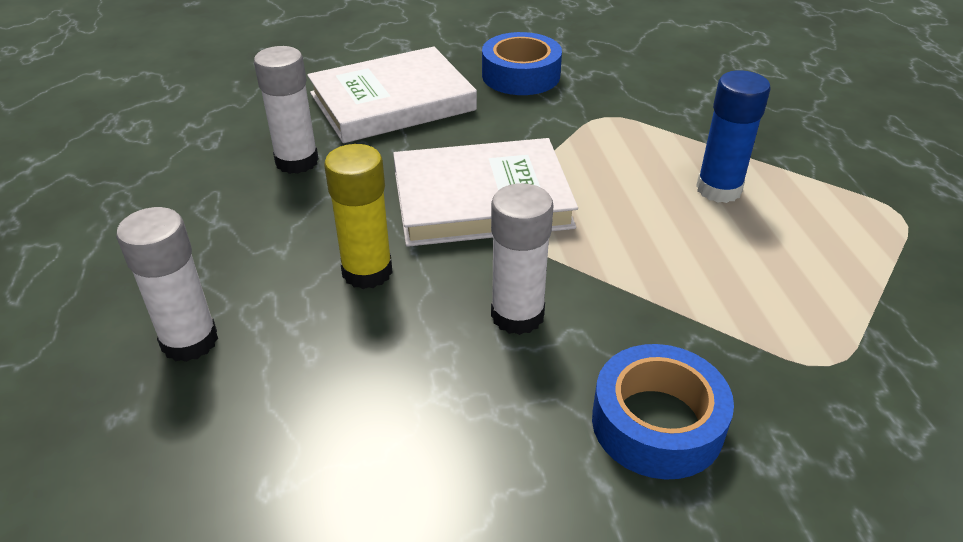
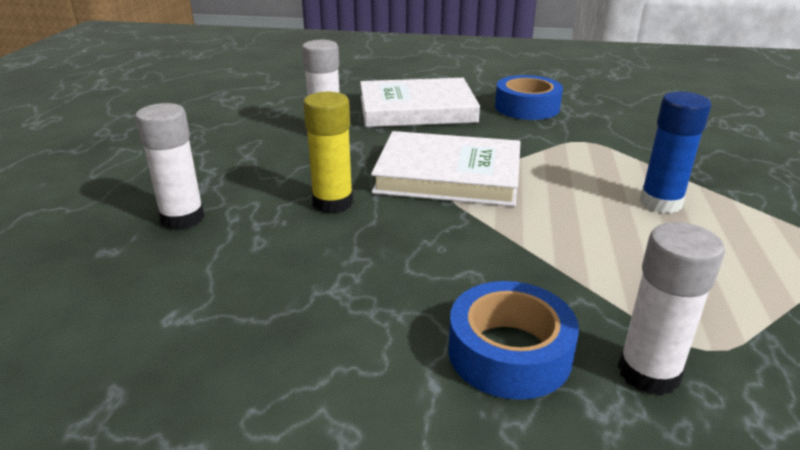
camera: 20 degrees right, 10 degrees down
(517, 315) = (432, 252): white glue stick -> white glue stick (648, 373)

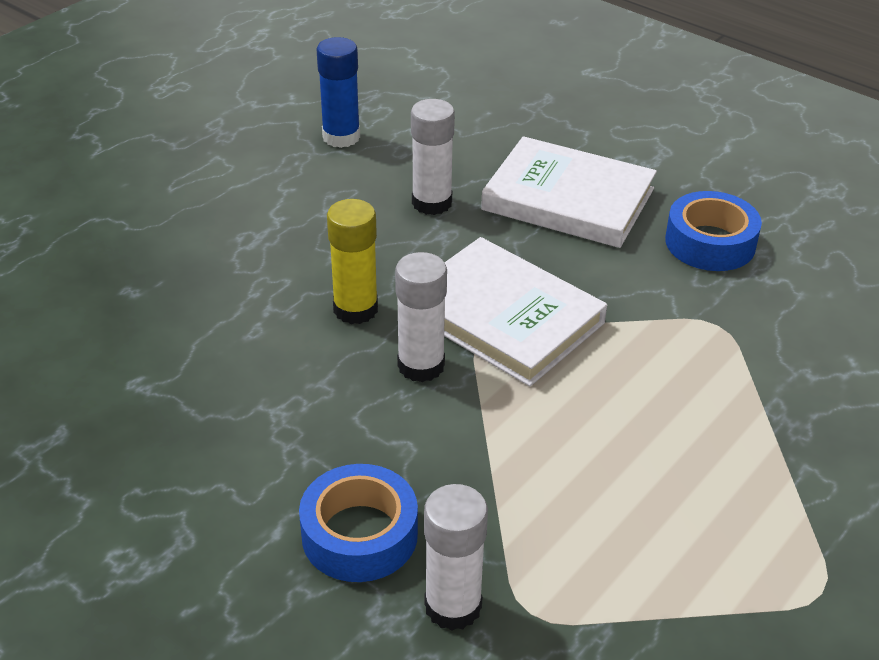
camera: 30 degrees right, 10 degrees up
(182, 218) = (211, 276): white glue stick -> white glue stick (421, 365)
(660, 203) = (696, 447): blue glue stick -> blue glue stick (341, 137)

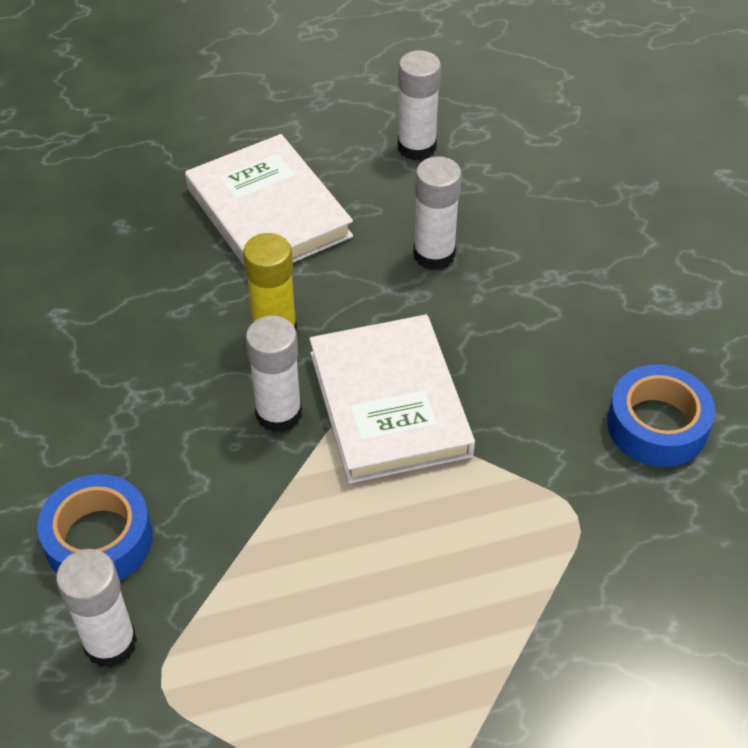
camera: 35 degrees right, 10 degrees up
(341, 137) = (416, 147): blue glue stick -> white glue stick
(568, 199) = (563, 310): white book -> white book (268, 212)

